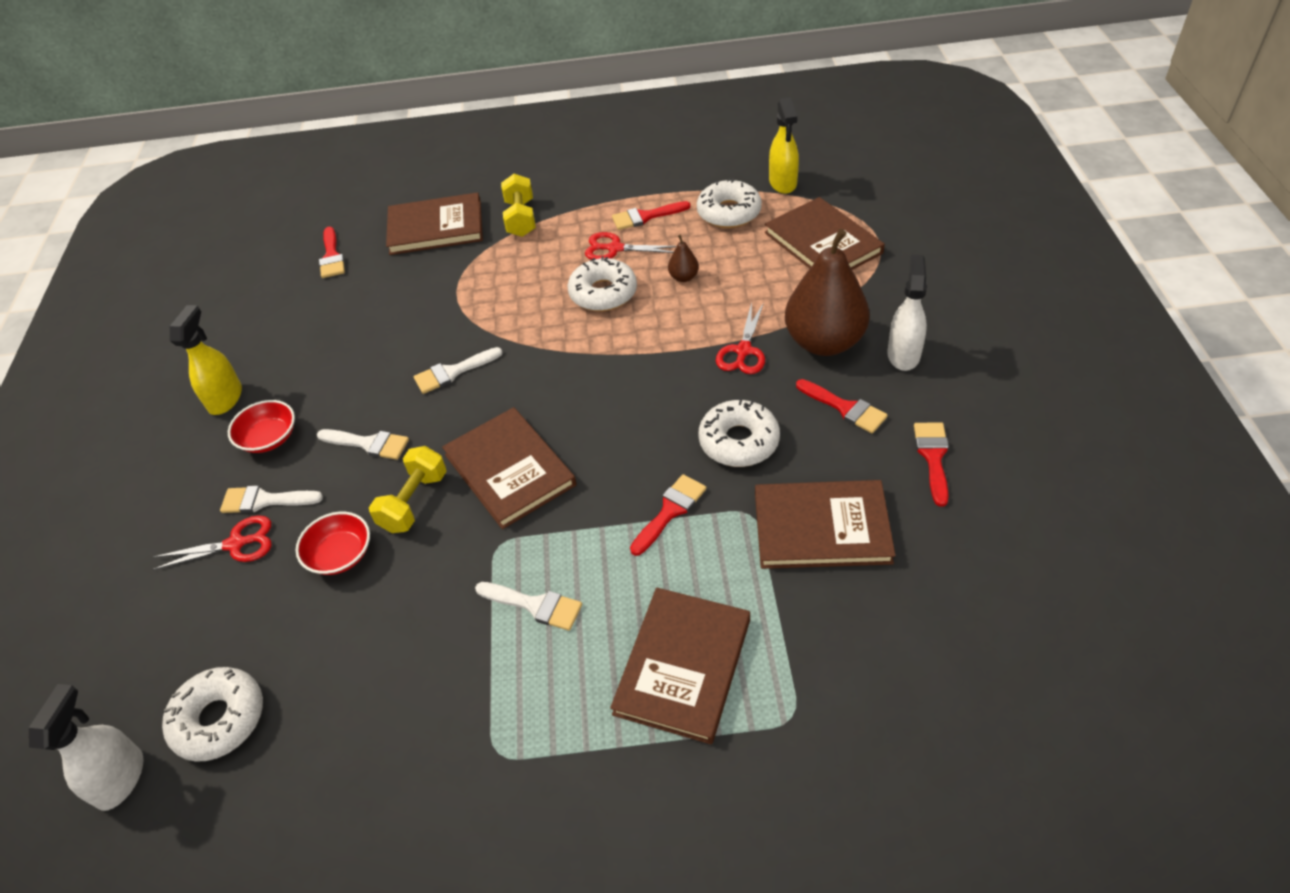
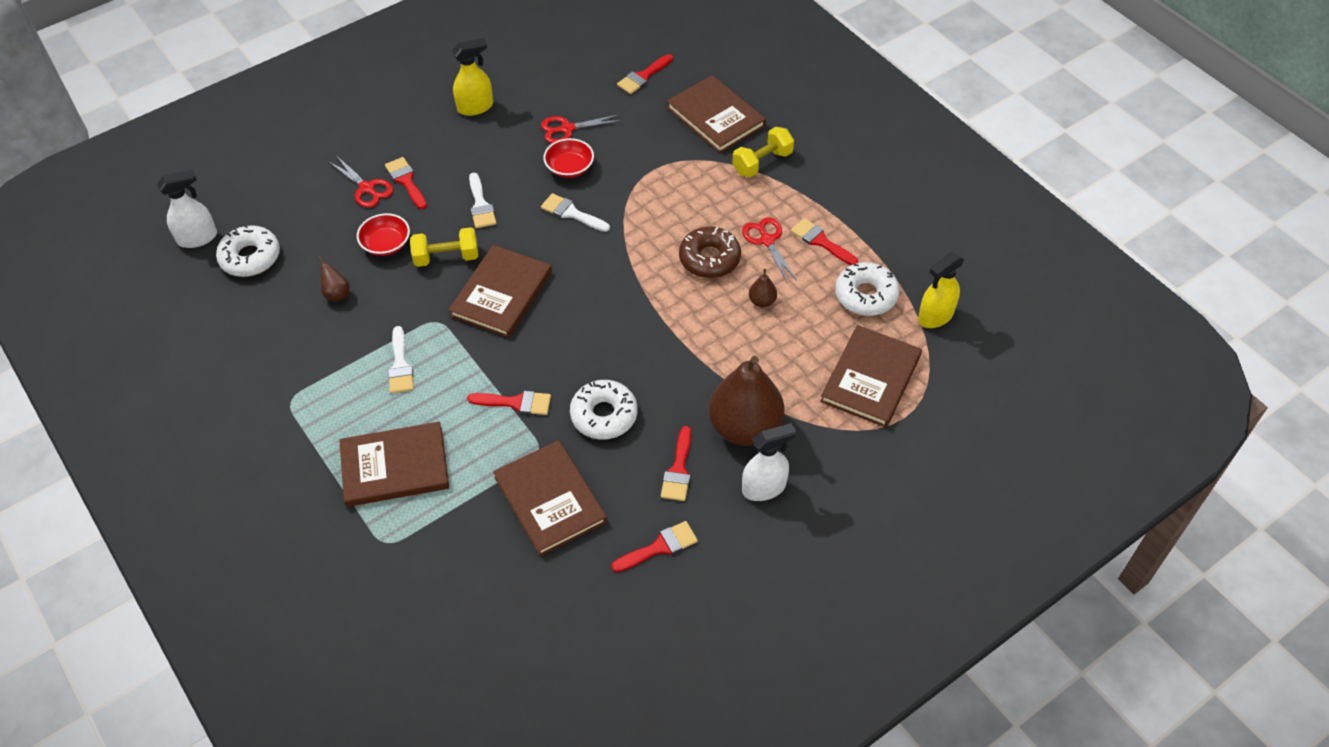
camera: 55 degrees right, 5 degrees up
(264, 500) = (406, 181): white brush -> red brush
(269, 438) = (456, 151): red bowl -> red bowl (569, 167)
(370, 636) = (337, 294): none -> brown pear
(603, 293) = (709, 258): white donut -> brown donut
(743, 351) = (701, 378): red scissors -> red scissors (567, 129)

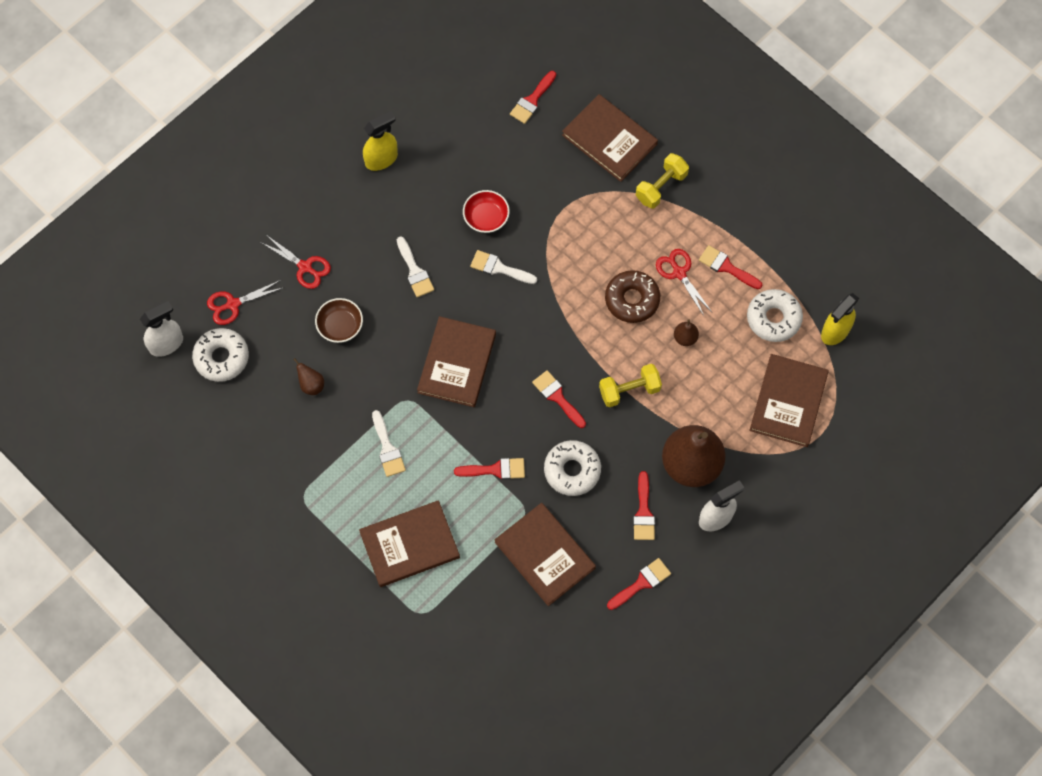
camera: 10 degrees left, 15 degrees up
(386, 244) = (340, 326): red bowl -> brown bowl
(406, 181) = (339, 254): red brush -> red brush (557, 397)
(446, 257) = (398, 332): yellow dumbbell -> yellow dumbbell (629, 390)
(567, 129) = (473, 173): red scissors -> red scissors (232, 304)

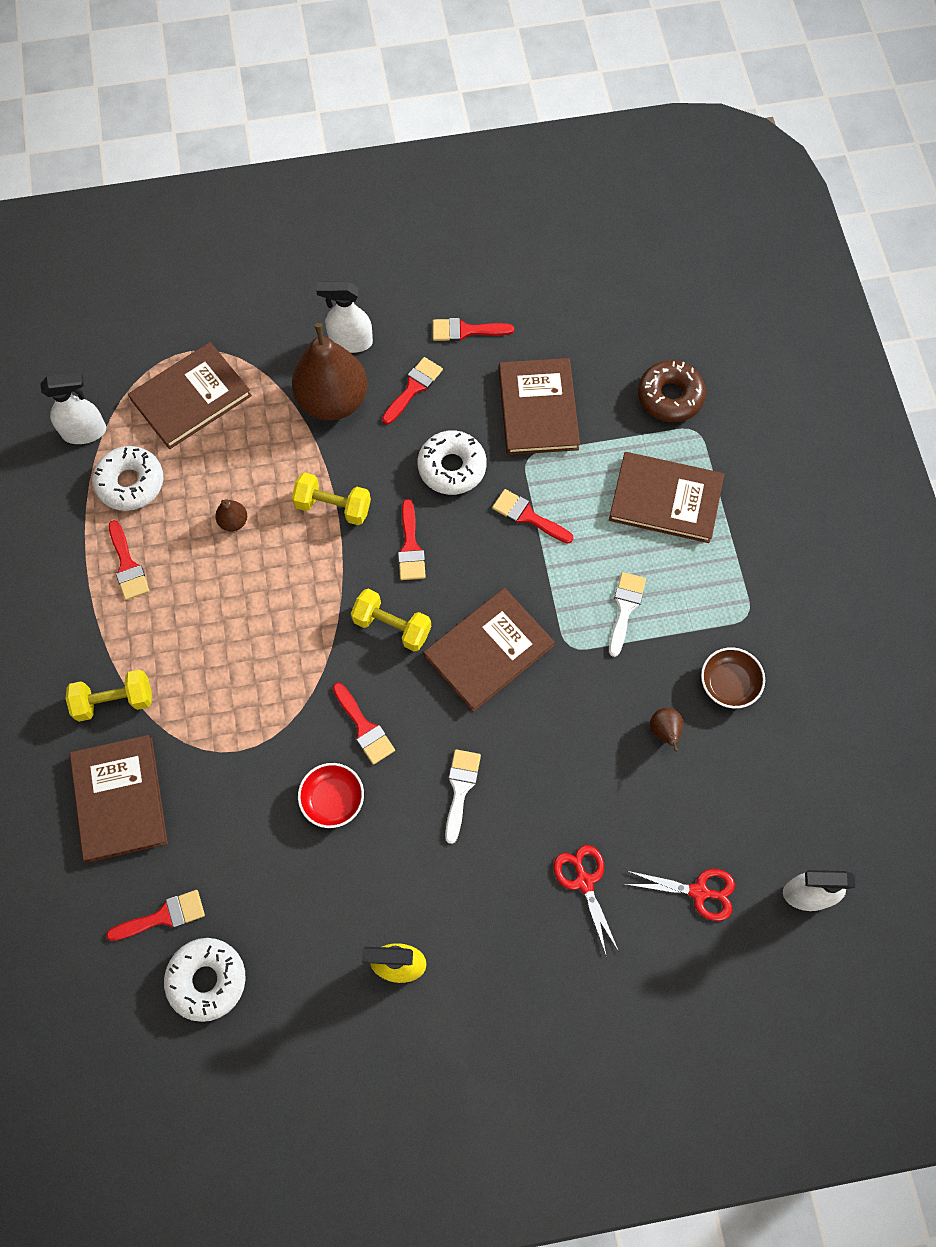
camera: 145 degrees left, 0 degrees up
(221, 358) = (750, 832): white donut -> white donut (207, 980)
(340, 326) = (589, 779): brown bowl -> brown bowl (729, 683)
(499, 268) = (364, 727): white brush -> red brush
(529, 338) = (392, 626): none -> yellow dumbbell
(632, 300) = (253, 596): brown donut -> brown donut (670, 397)
(679, 272) = (180, 592): red scissors -> none
(835, 331) = (85, 432): yellow spray bottle -> white spray bottle

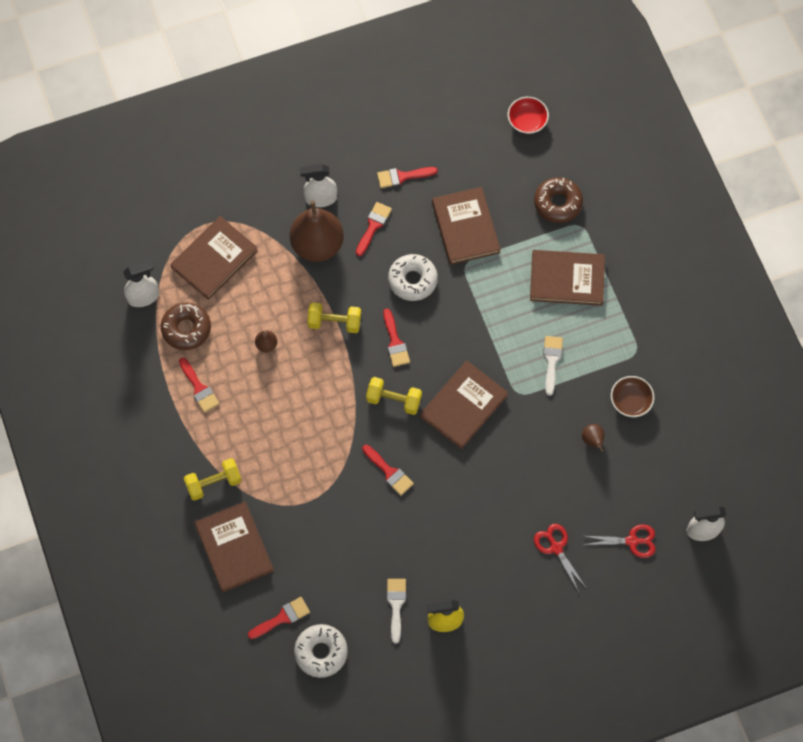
camera: 10 degrees left, 0 degrees up
(131, 483) = (186, 329): white donut -> brown donut
(333, 799) = (378, 523): red bowl -> red bowl (527, 121)
(460, 789) = (462, 501): white brush -> white brush (396, 605)
(527, 516) = (473, 307): red brush -> none

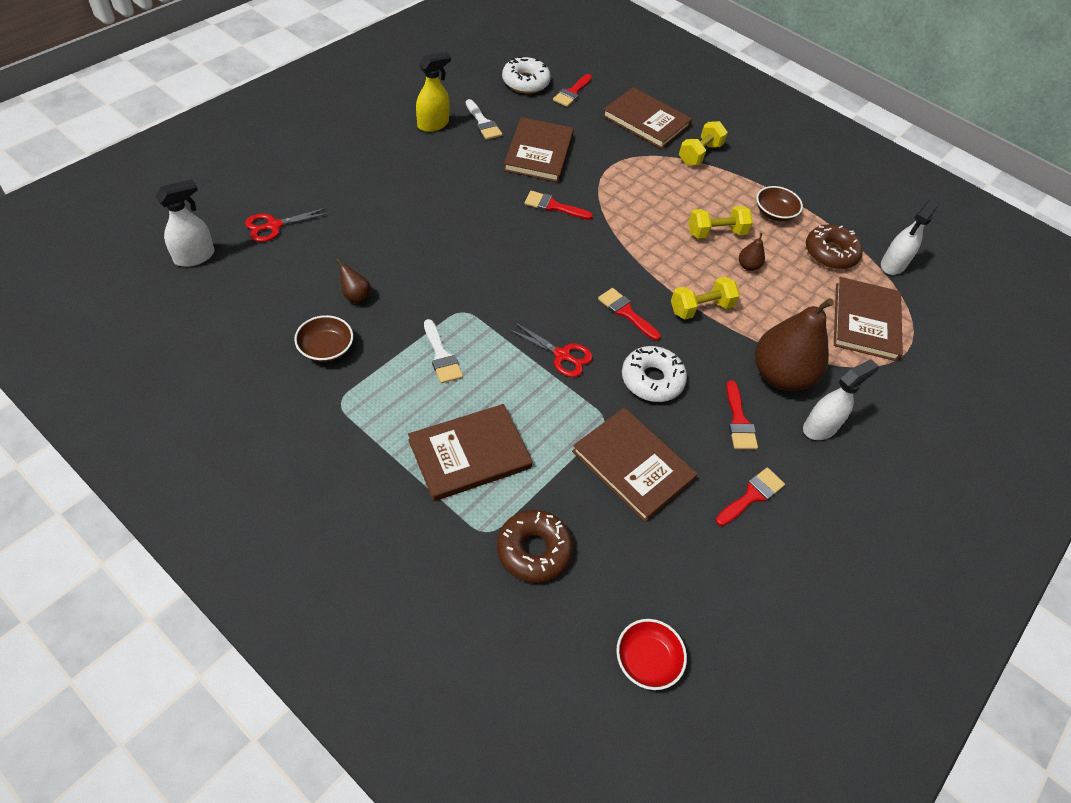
camera: 145 degrees right, 15 degrees down
(199, 388) = (774, 213): red brush -> brown bowl
(394, 400) = (590, 262): yellow dumbbell -> yellow dumbbell (716, 233)
(463, 406) = (515, 281): brown book -> brown book (539, 152)
(555, 547) = (354, 199): red scissors -> red scissors (562, 355)

